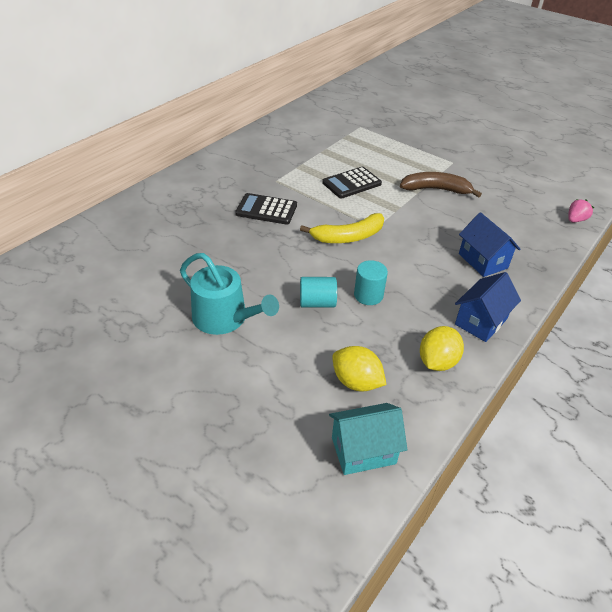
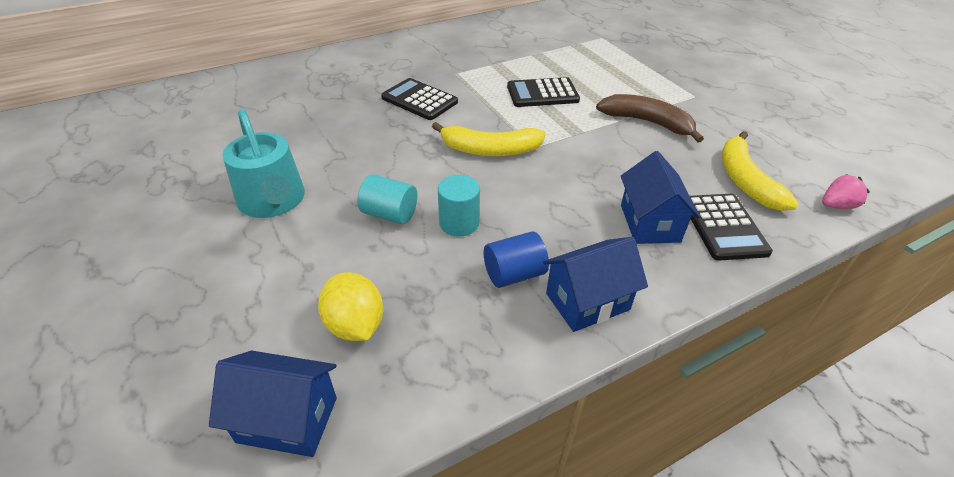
camera: 25 degrees right, 0 degrees up
(363, 450) = (287, 419): turquoise house -> blue house
(427, 318) = (514, 274): none -> blue cylinder
(437, 362) = (482, 335): yellow lemon -> none
(518, 217) = (745, 180): none -> yellow banana
(525, 251) = (724, 227): none -> black calculator

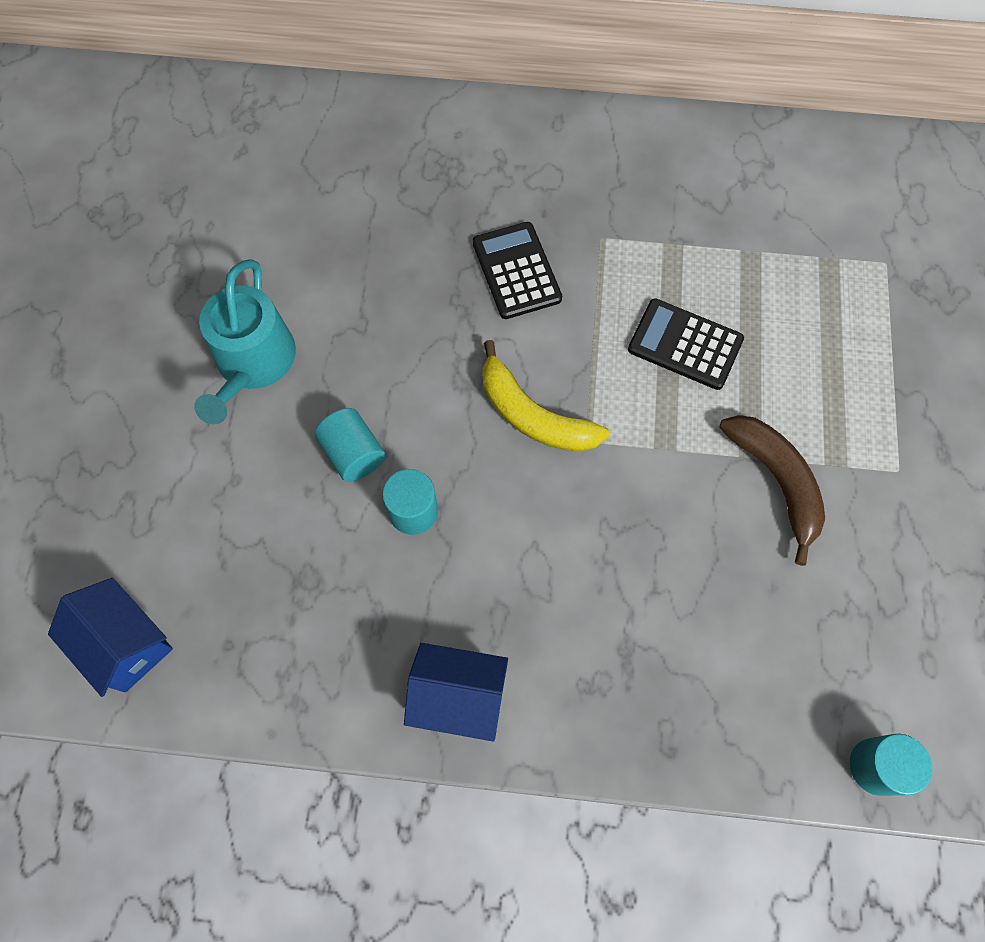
camera: 35 degrees right, 25 degrees up
(355, 325) = (233, 580): yellow lemon -> none
(514, 274) = (415, 616): blue cylinder -> none
(649, 223) = (617, 643): blue house -> none
(724, 227) = (697, 703): black calculator -> none
(745, 180) = (801, 656): yellow banana -> none
(837, 205) = (876, 766): pink strawberry -> turquoise cylinder

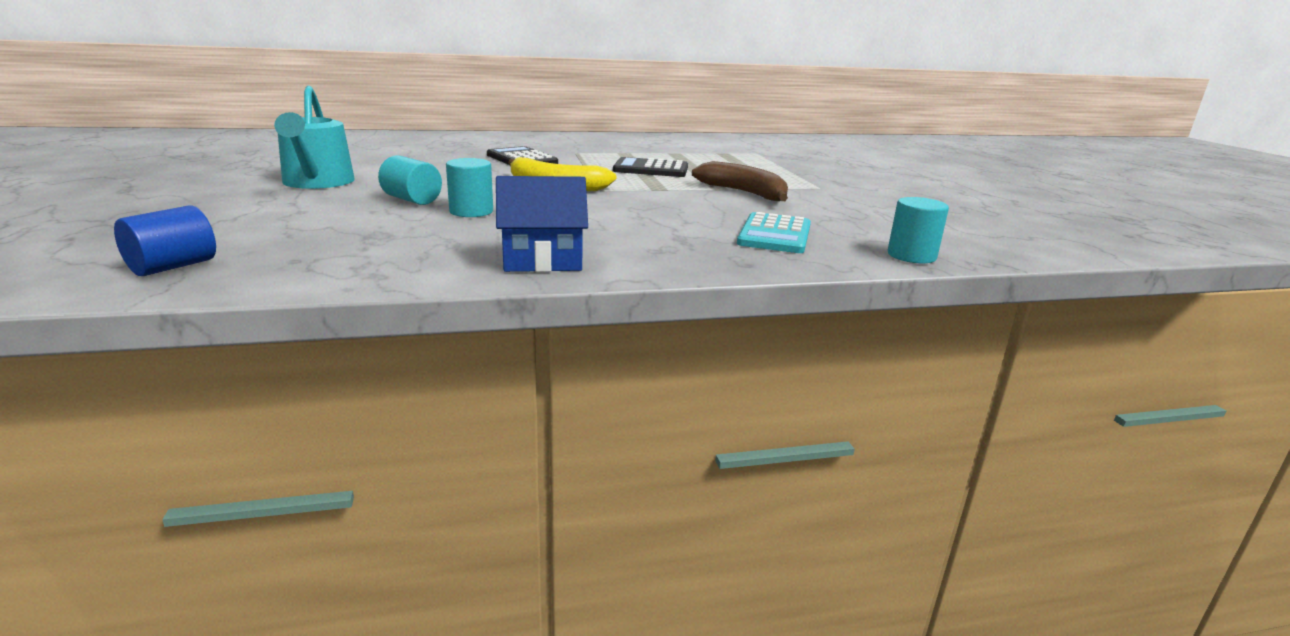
camera: 20 degrees left, 45 degrees down
(126, 644) = (173, 267): blue house -> blue cylinder
(743, 661) = (775, 235): none -> turquoise calculator

